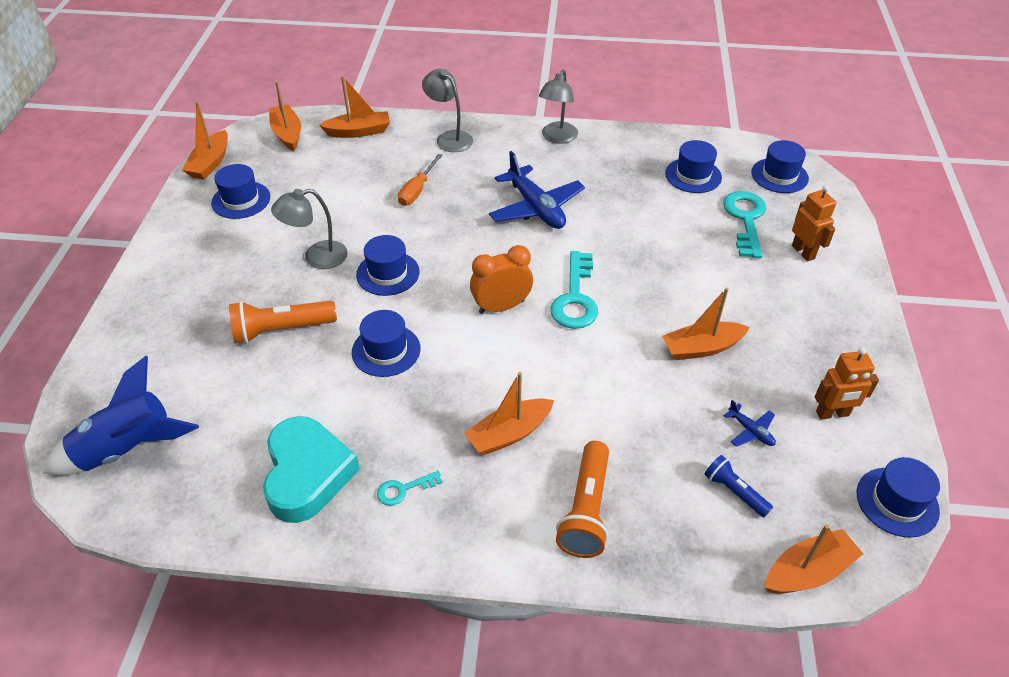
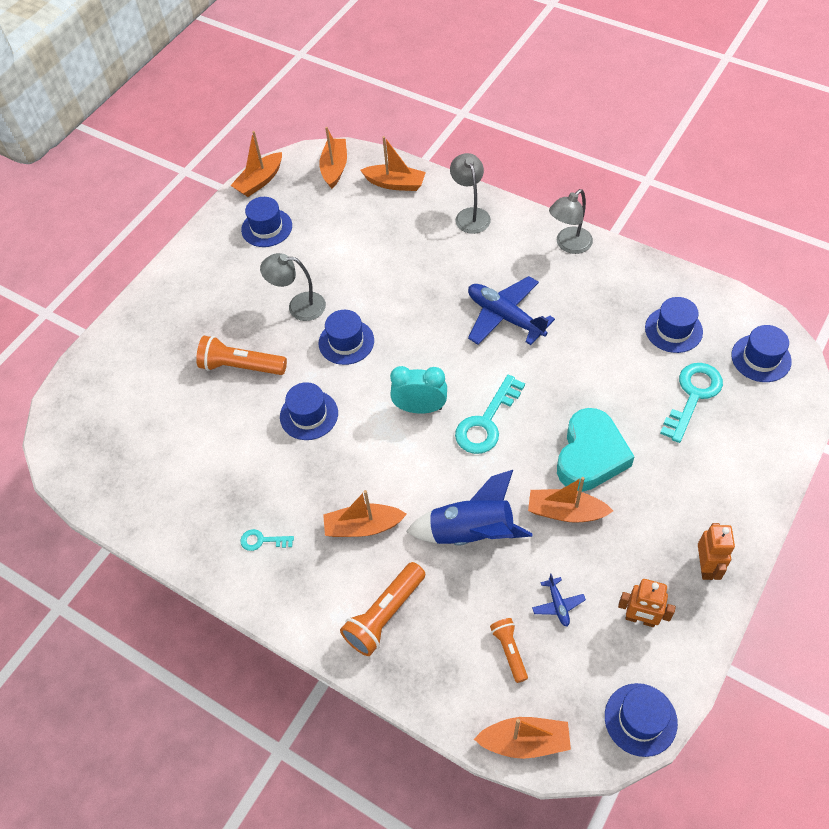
camera: 30 degrees right, 10 degrees up
(127, 449) = (94, 429): blue rocket -> blue rocket (471, 532)
(307, 474) = (202, 499): turquoise heart -> turquoise heart (590, 455)
(417, 190) = (413, 264): orange screwdriver -> none
(501, 307) = (420, 408): orange clock -> turquoise clock
(536, 208) = (505, 317): blue plane -> blue plane turned 135 degrees clockwise
(734, 492) = (509, 651): blue flashlight -> orange flashlight
(803, 252) = (726, 451): orange robot -> orange robot (706, 566)

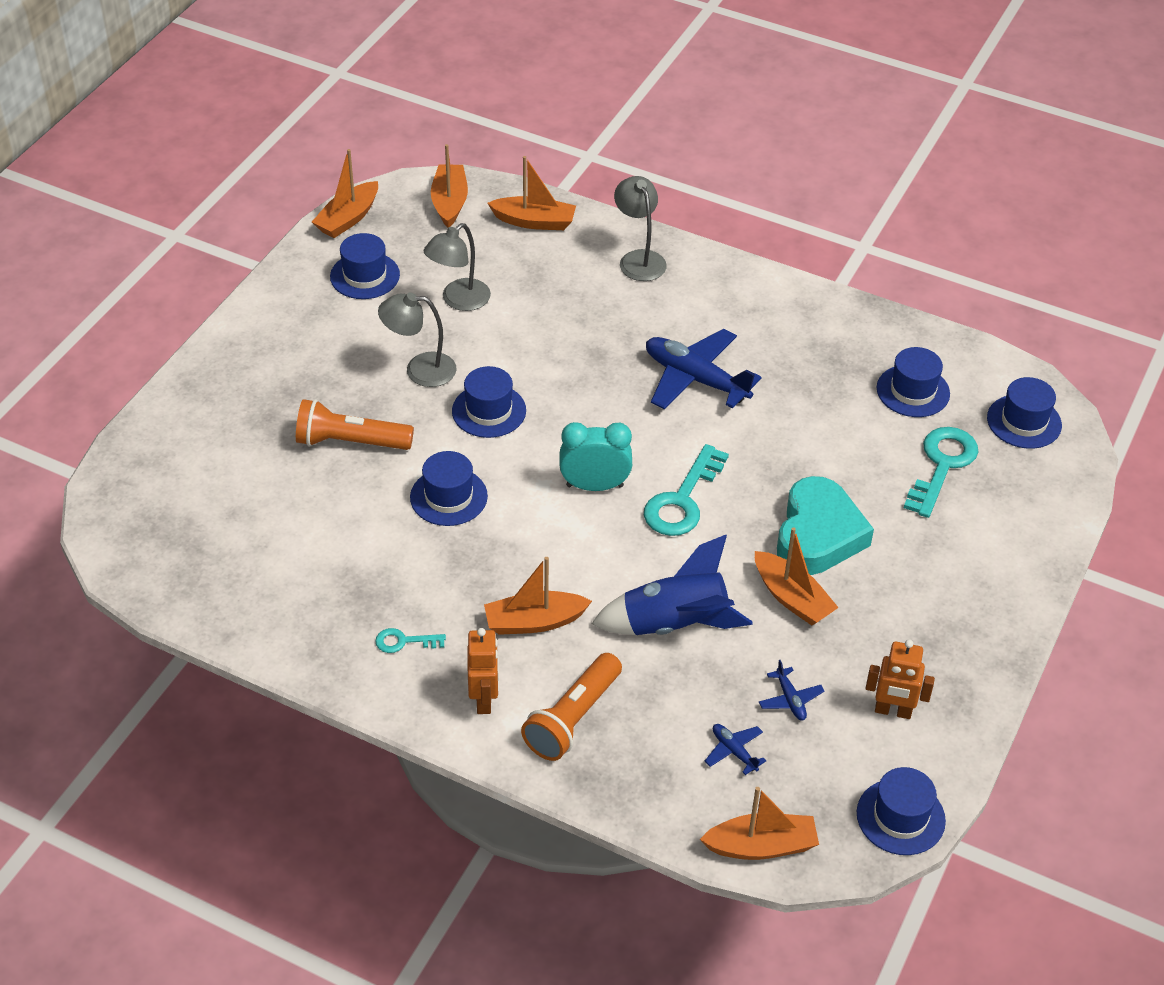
camera: 10 degrees left, 10 degrees down
(509, 651) = (734, 751): orange flashlight -> blue plane
(565, 512) = (792, 598): orange boat -> orange boat turned 135 degrees counterclockwise
(569, 245) = (771, 294): grey lamp -> grey lamp (459, 300)
(706, 566) = (969, 652): orange robot -> orange robot (484, 699)

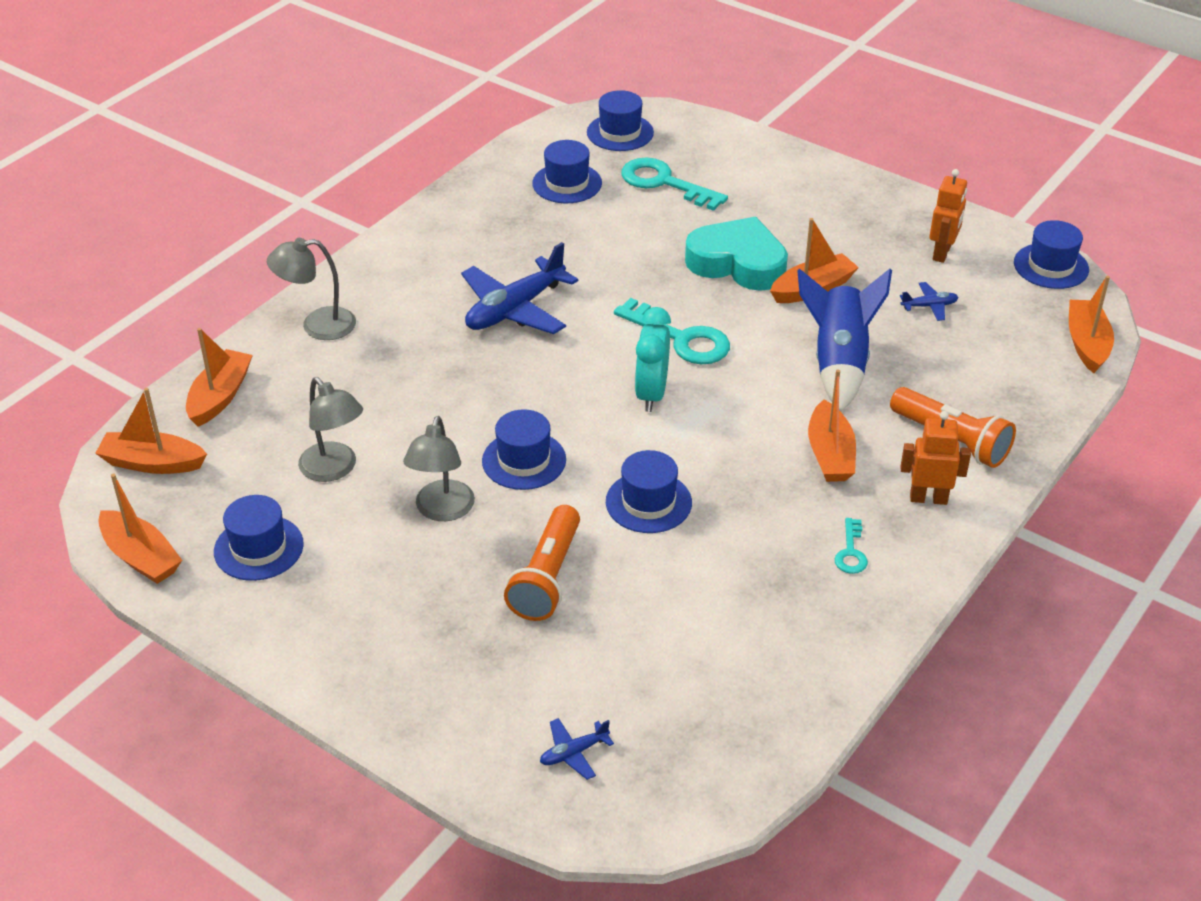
camera: 80 degrees left, 5 degrees down
(734, 751) = (987, 345): blue plane -> blue plane (574, 753)

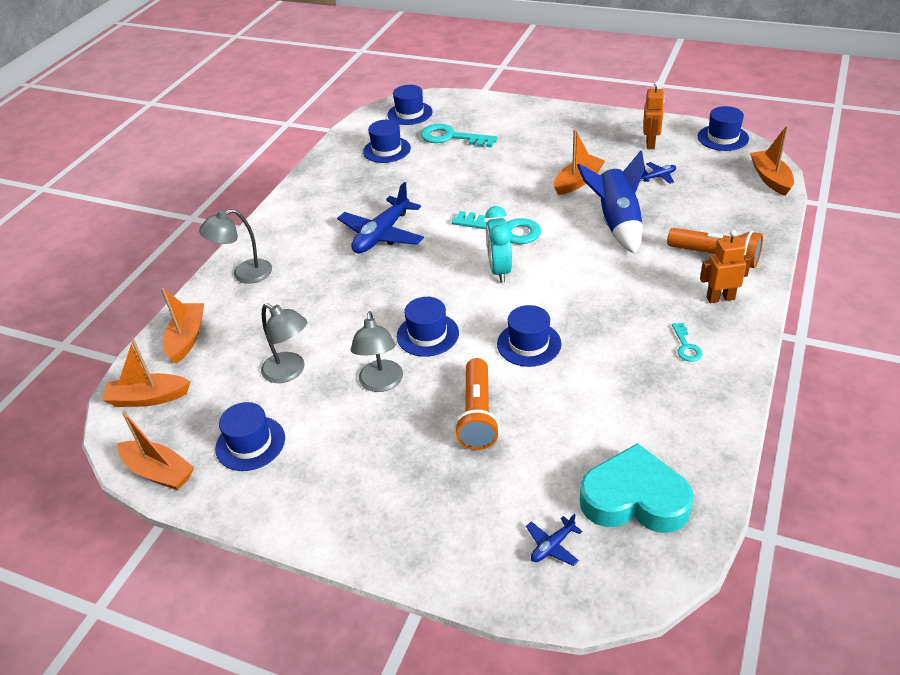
camera: 10 degrees left, 0 degrees up
(738, 263) = (521, 176): turquoise heart -> turquoise heart (634, 499)
(830, 454) = (639, 283): orange boat -> none

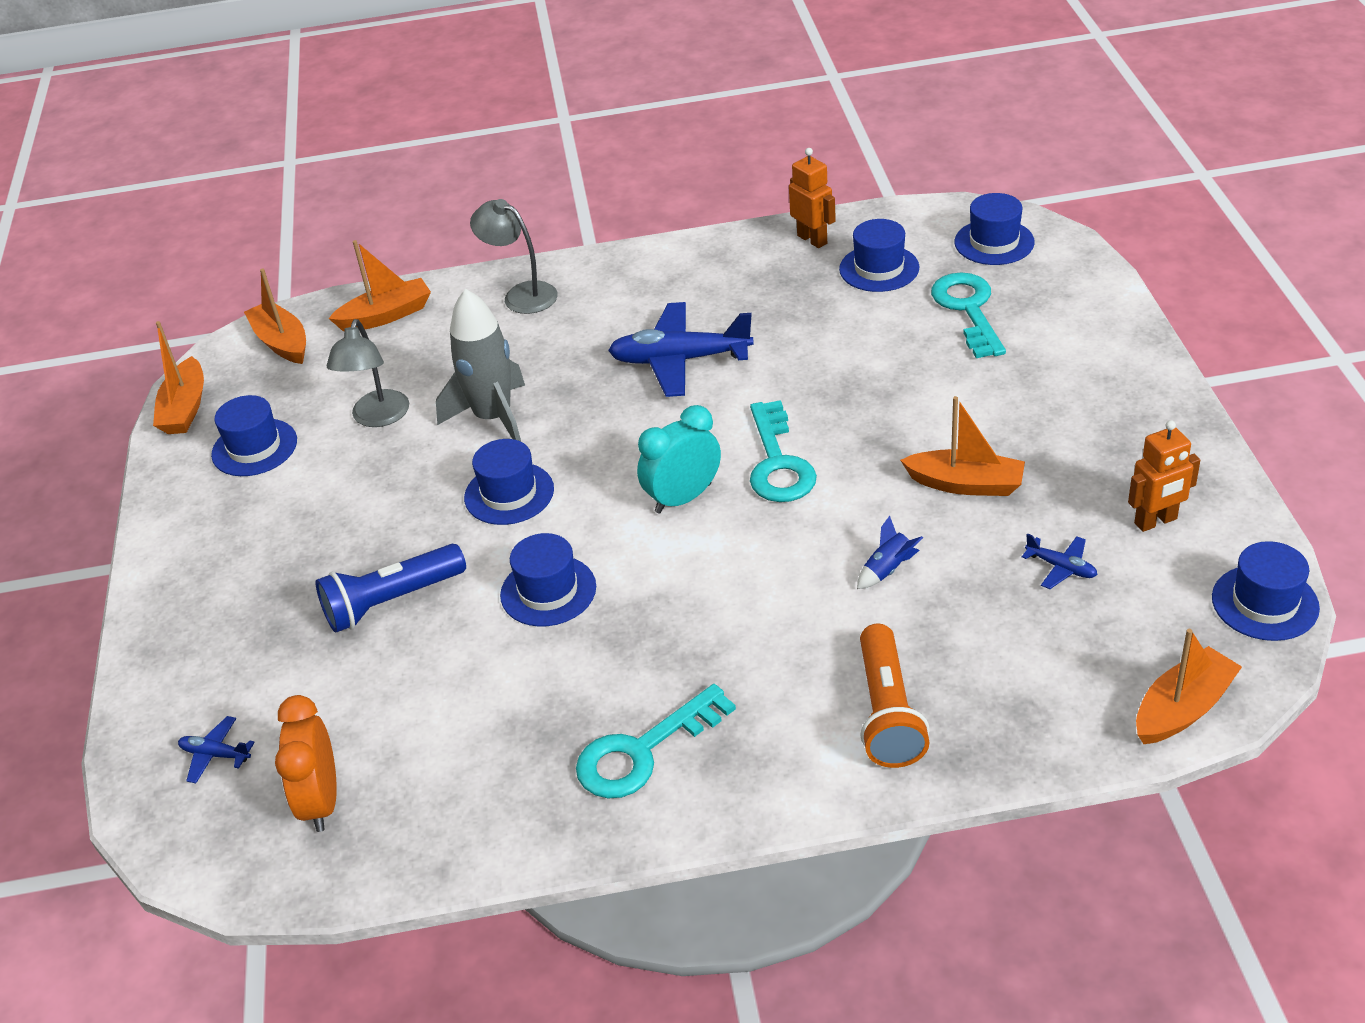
camera: 60 degrees right, 0 degrees up
(350, 320) = (493, 418): none -> grey rocket
(381, 383) = (399, 497): grey lamp -> none
(477, 415) = (391, 601): orange flashlight -> blue flashlight
(617, 223) = (888, 569): blue rocket -> blue rocket, size x0.43
(634, 499) = (321, 801): turquoise heart -> orange clock
(686, 346) = (643, 751): turquoise key -> turquoise key, size x1.97
(720, 298) = (783, 752): orange robot -> orange robot (812, 239)

